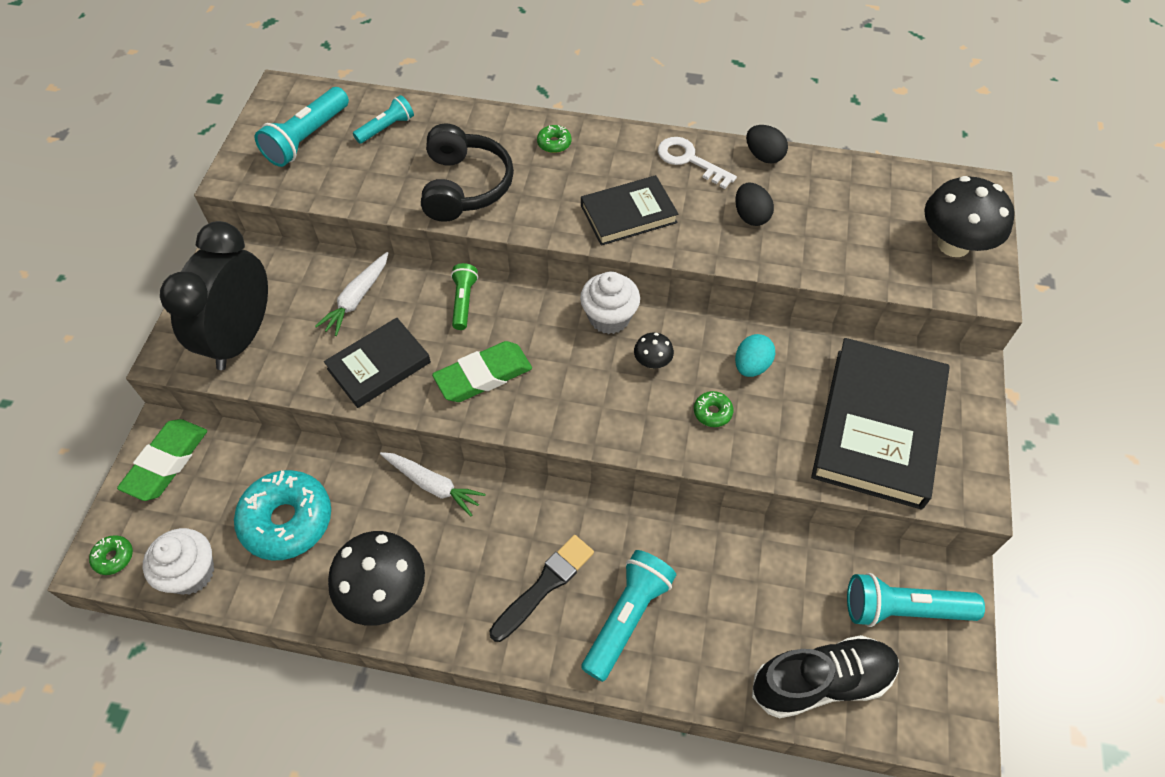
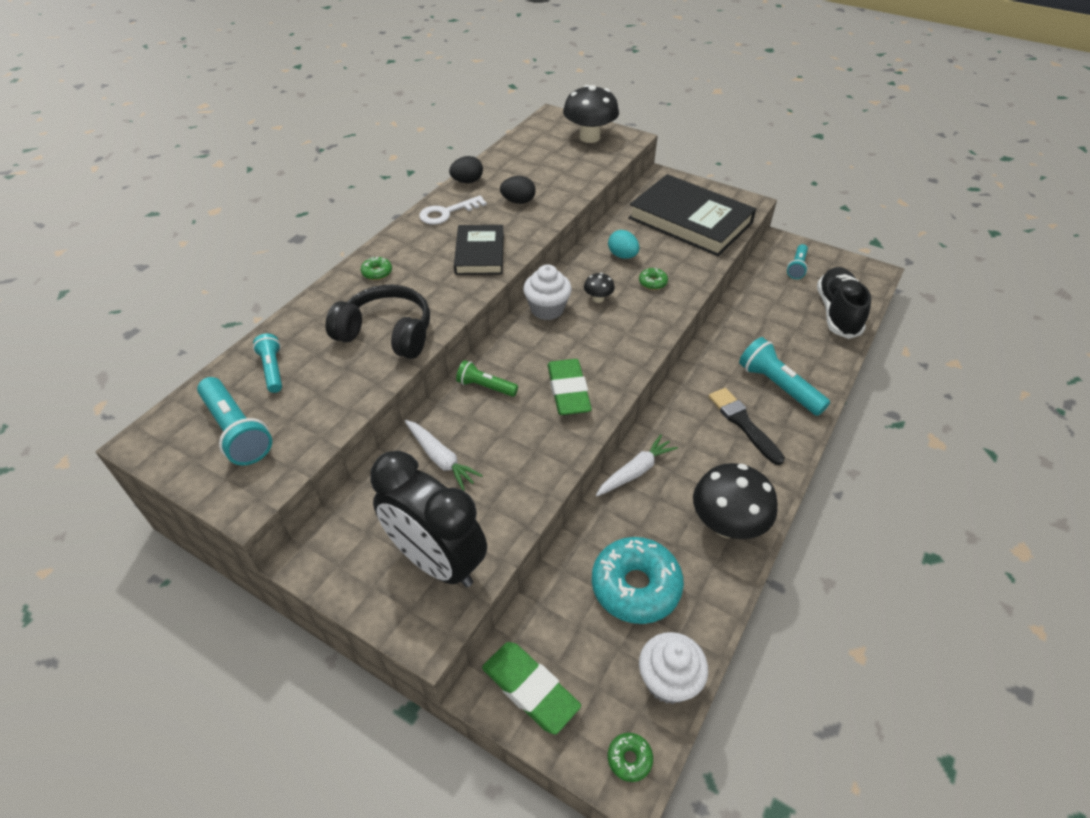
camera: 70 degrees left, 10 degrees down
(379, 366) = (526, 457): black book -> none
(903, 609) = (797, 267): turquoise flashlight -> turquoise flashlight, size x0.61

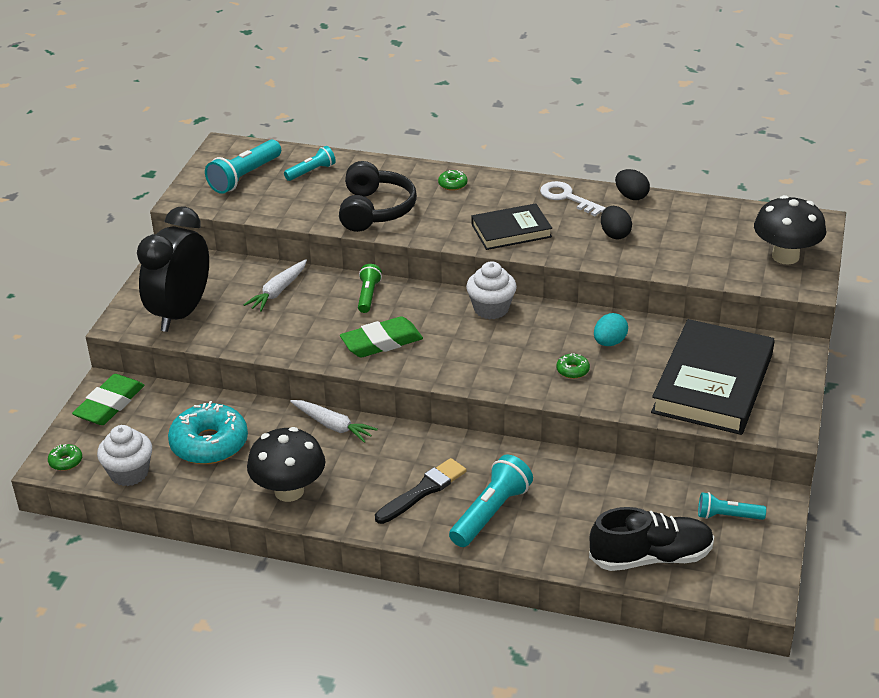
camera: 75 degrees right, 10 degrees down
(598, 298) = (525, 338): black mushroom -> none

